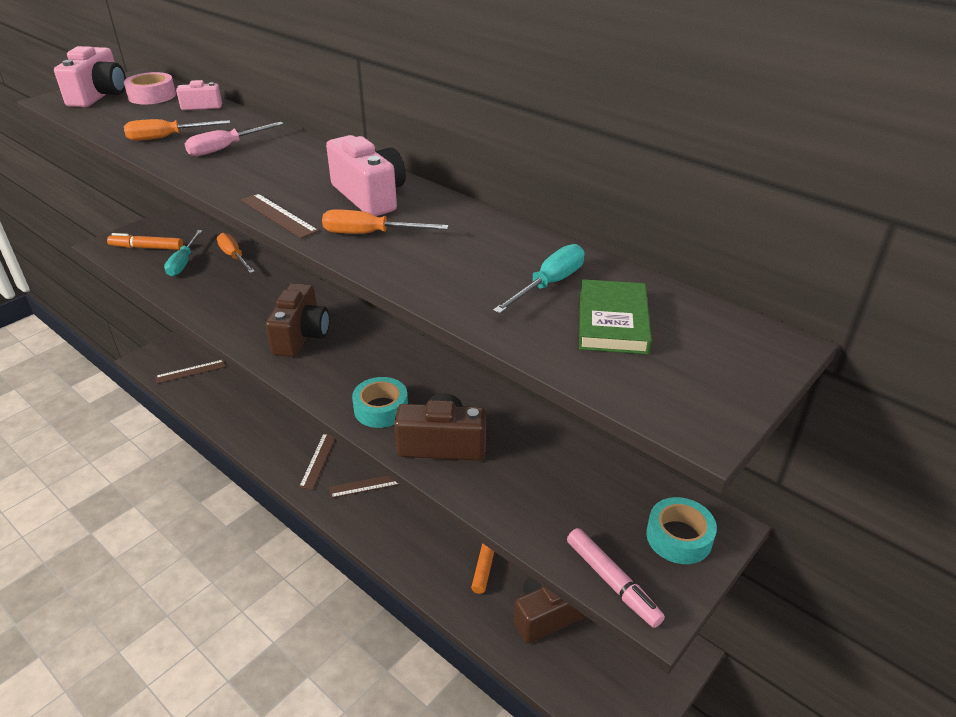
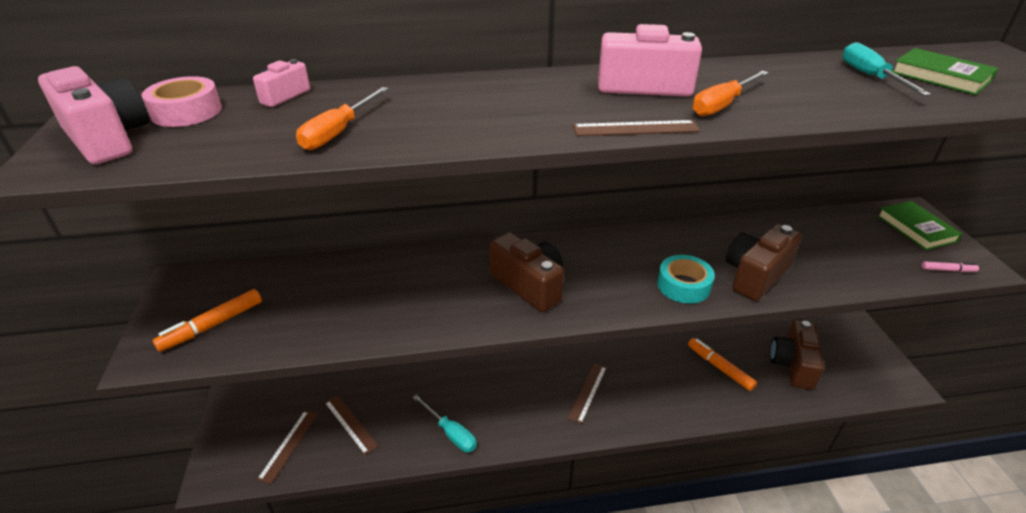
camera: 50 degrees left, 0 degrees up
(183, 263) = (290, 310): turquoise screwdriver -> turquoise screwdriver (450, 433)
(225, 148) = (428, 112): pink screwdriver -> none
(234, 257) = (332, 273): orange screwdriver -> none
(318, 460) = (527, 409): brown ruler -> brown ruler (350, 424)
(612, 582) = (948, 270): pink marker -> pink marker, size x0.55
(679, 537) = (916, 228): turquoise tape -> green book

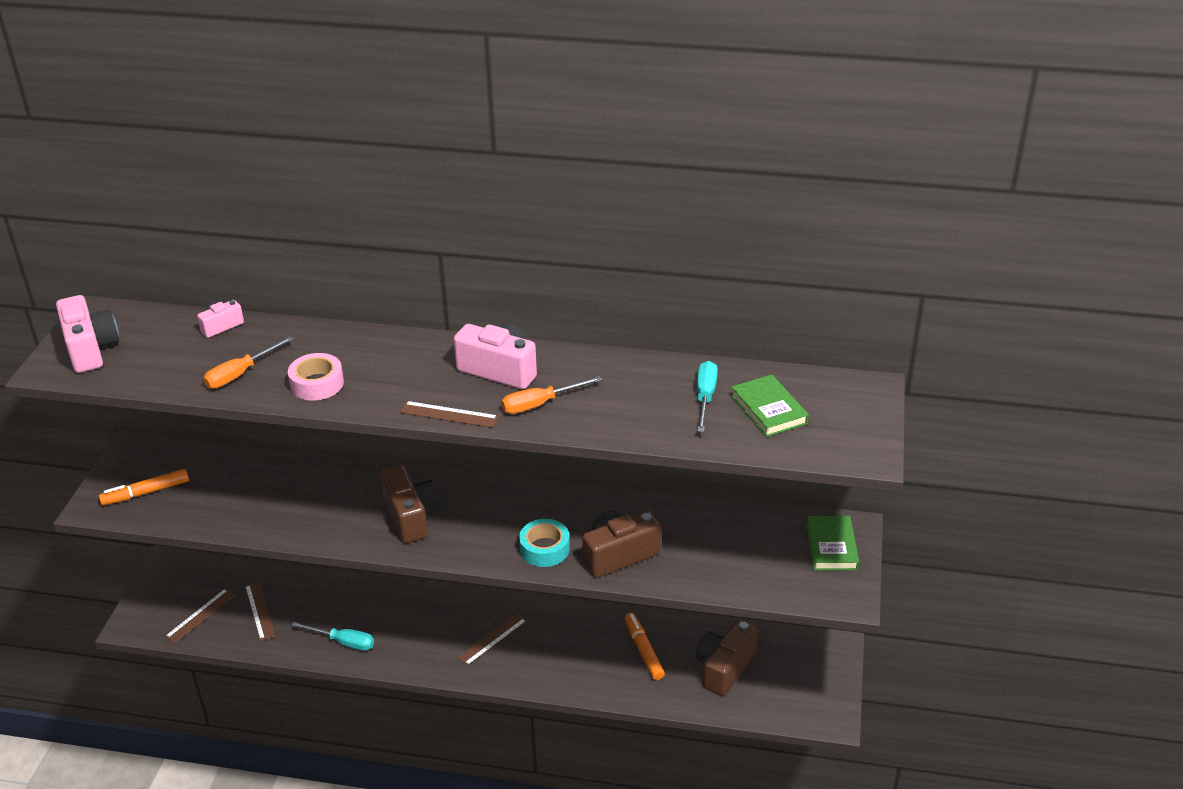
camera: 20 degrees right, 0 degrees up
(186, 112) = (149, 331): pink tape -> pink tape (317, 384)
(450, 433) = (343, 642): turquoise screwdriver -> turquoise screwdriver turned 45 degrees counterclockwise
(948, 270) = (811, 594): pink marker -> none

